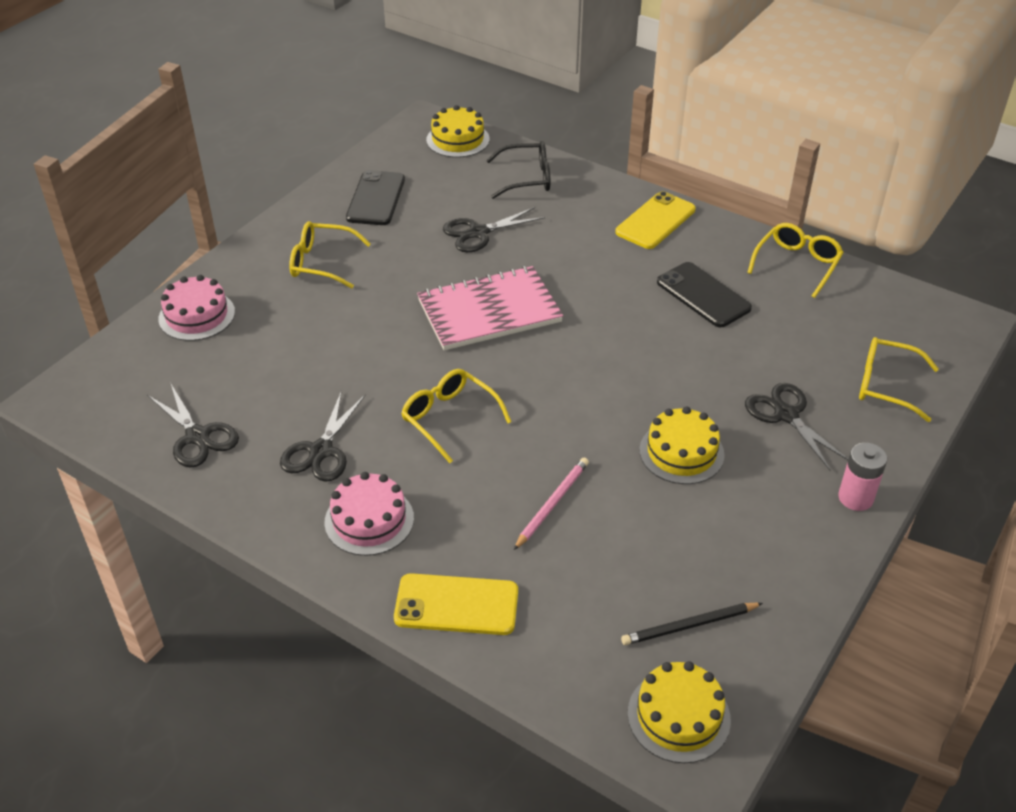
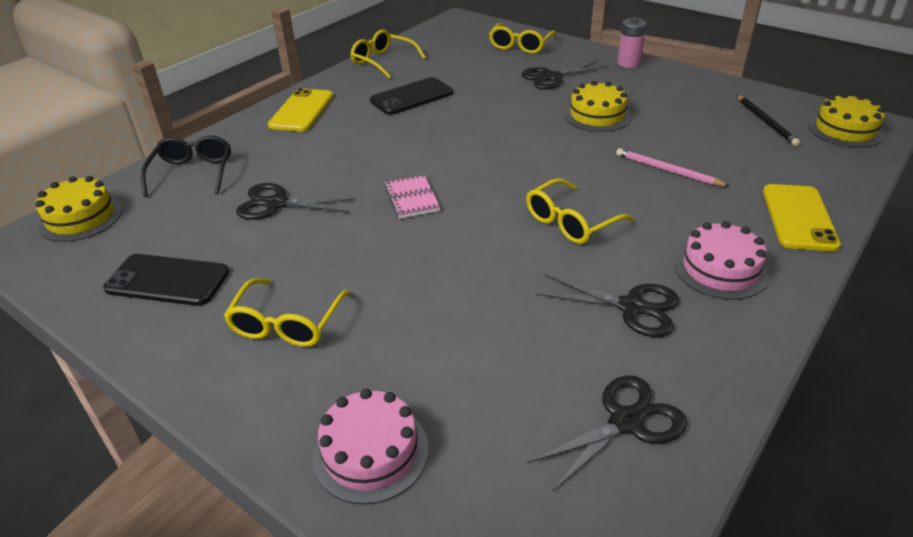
camera: 85 degrees left, 5 degrees down
(478, 233) = (277, 204): black scissors -> black scissors turned 120 degrees clockwise
(489, 311) = (412, 198): pink notebook -> pink notebook, size x0.48
(655, 221) = (301, 111): yellow phone -> yellow phone turned 60 degrees clockwise

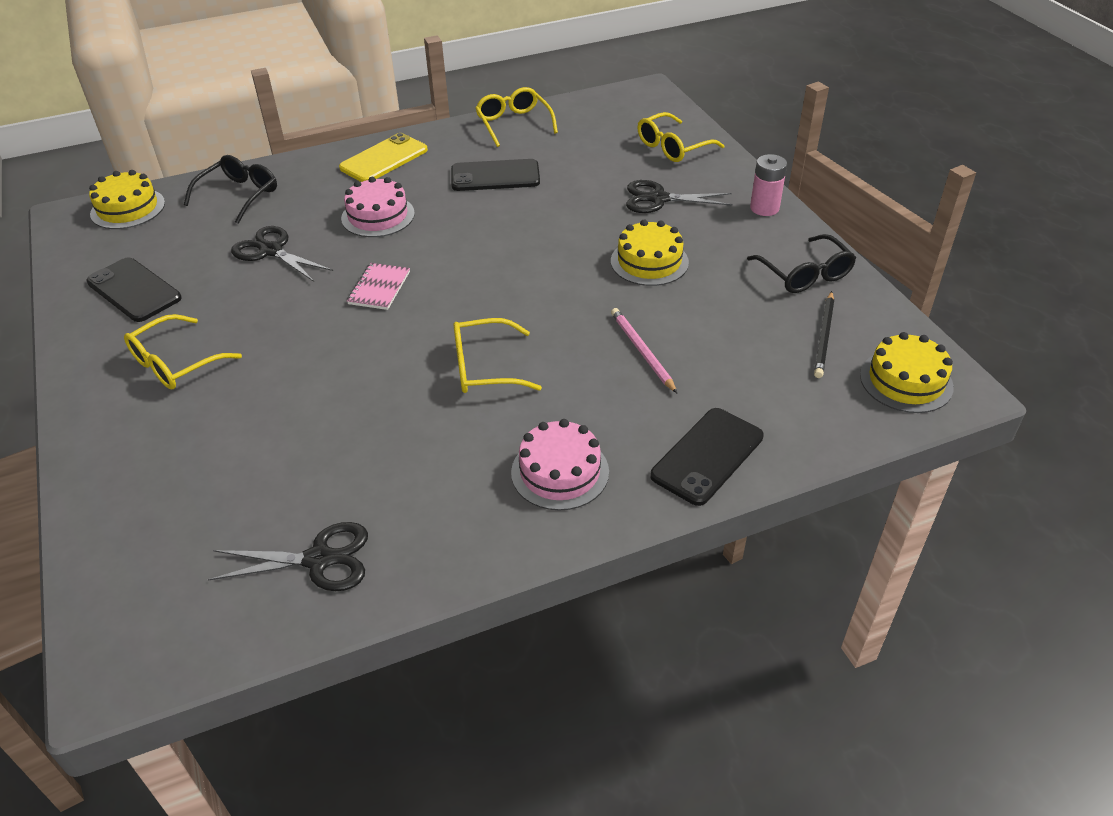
camera: 30 degrees right, 5 degrees up
(370, 452) = (130, 489): pink cake -> pink cake (378, 216)
(631, 307) = (439, 470): black scissors -> none
(705, 92) = (805, 274): none -> black glasses
(799, 217) = (707, 456): yellow phone -> black phone

